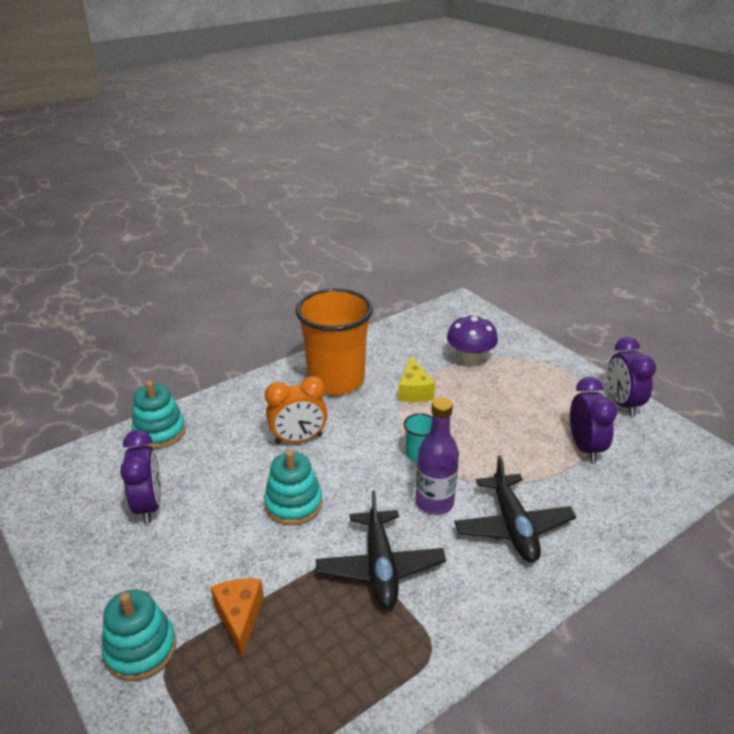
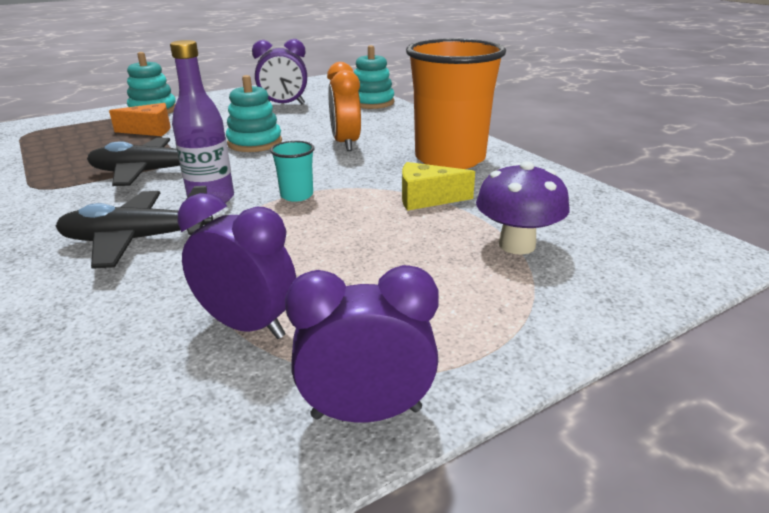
camera: 95 degrees right, 5 degrees down
(585, 448) = (248, 326): purple clock -> purple clock turned 150 degrees counterclockwise

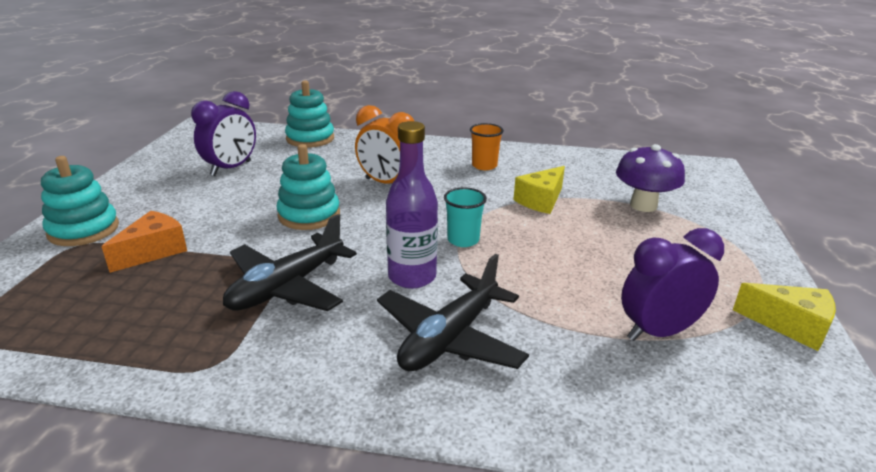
camera: 50 degrees left, 0 degrees up
(366, 413) = (790, 326): purple clock -> yellow cheese
(450, 159) = (484, 165): orange cup -> orange cup, size x0.41

